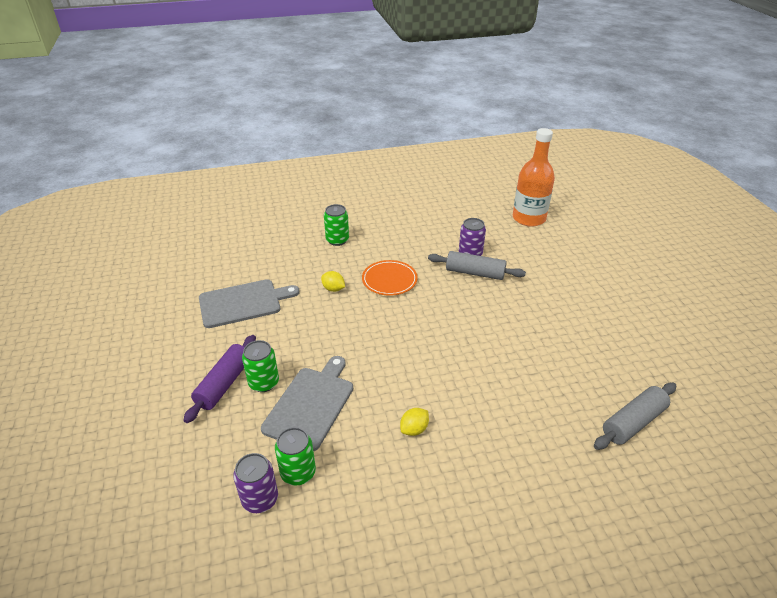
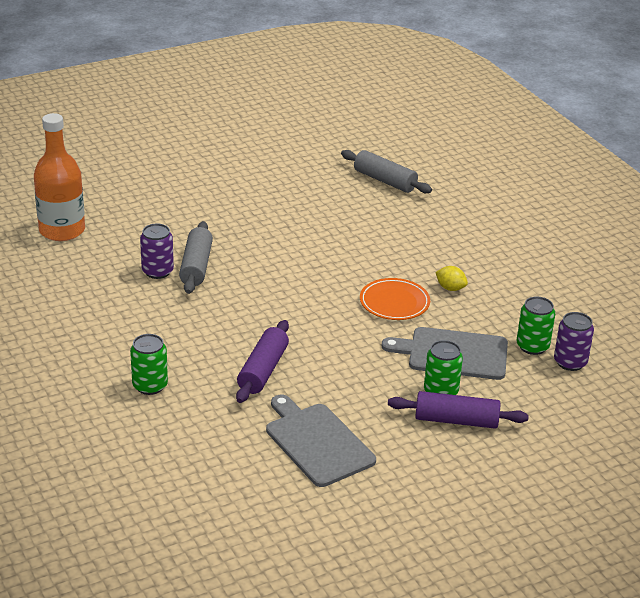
camera: 105 degrees left, 5 degrees down
(333, 289) = (262, 370): yellow lemon -> purple rolling pin
(389, 280) = (230, 328): orange plate -> orange plate (394, 302)

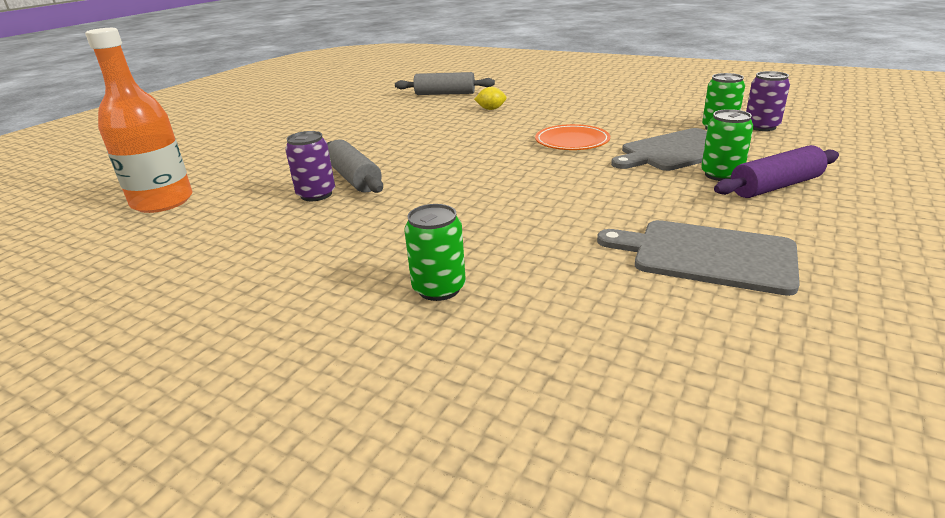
camera: 30 degrees left, 5 degrees down
(262, 370) = (543, 223): purple rolling pin -> none
(450, 288) = (596, 122): yellow lemon -> yellow lemon (491, 109)

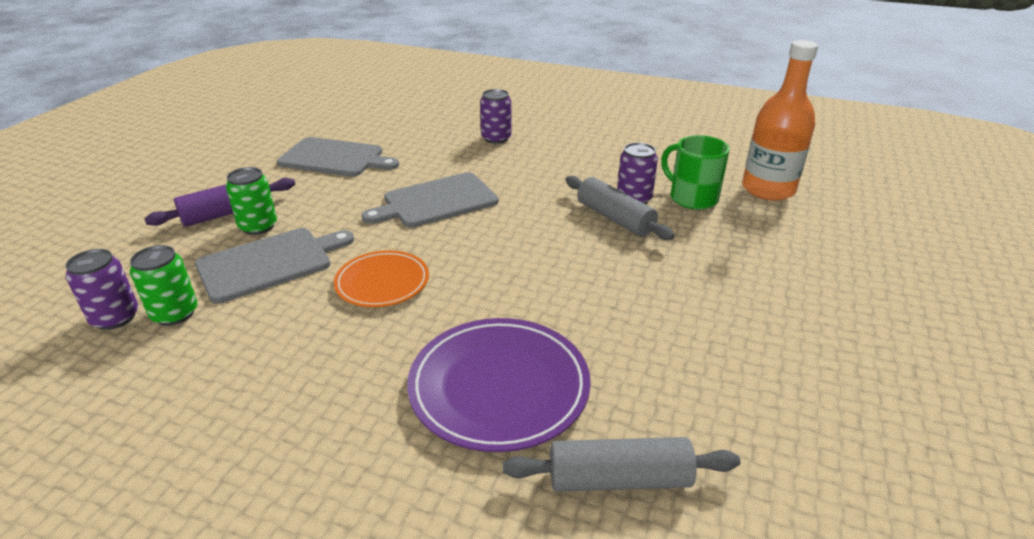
camera: 170 degrees right, 5 degrees up
(255, 195) = (692, 198): none -> green mug
(439, 288) = (496, 138): green can -> purple can
(491, 109) = (499, 387): yellow lemon -> purple plate
(535, 195) = (436, 201): none -> grey cutting board

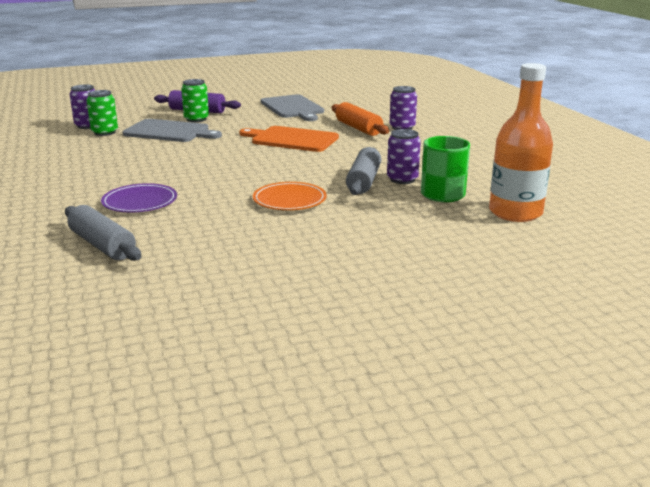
camera: 50 degrees right, 10 degrees down
(382, 282) = (190, 155): orange plate -> orange plate (289, 200)
(436, 201) = (292, 139): grey cutting board -> orange cutting board
(462, 156) = (358, 128): none -> orange rolling pin
(499, 387) = (140, 202): purple plate -> purple plate, size x0.63

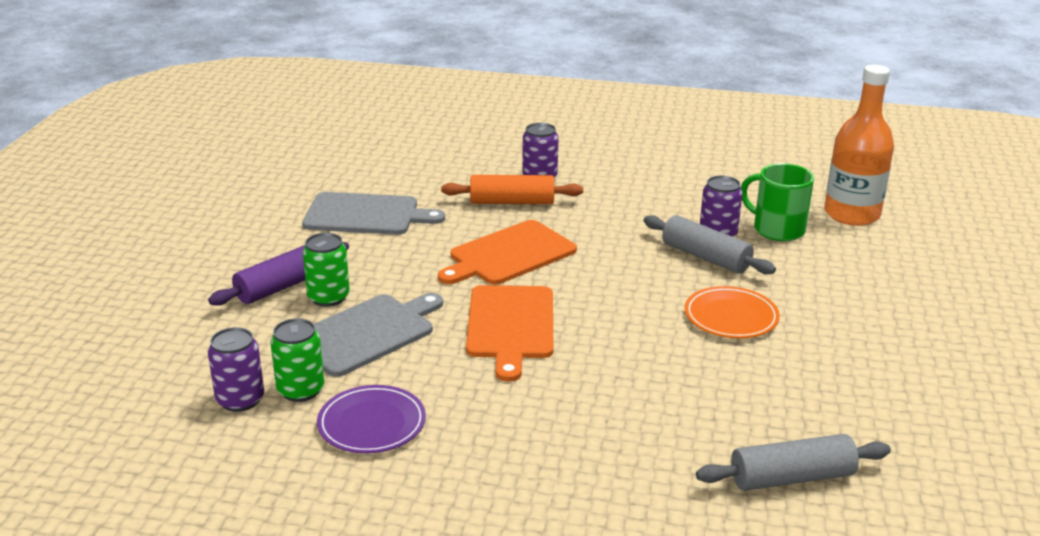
camera: 60 degrees left, 5 degrees up
(140, 202) = (658, 420): purple plate -> purple plate (372, 424)
(210, 154) = (510, 326): none -> orange cutting board

